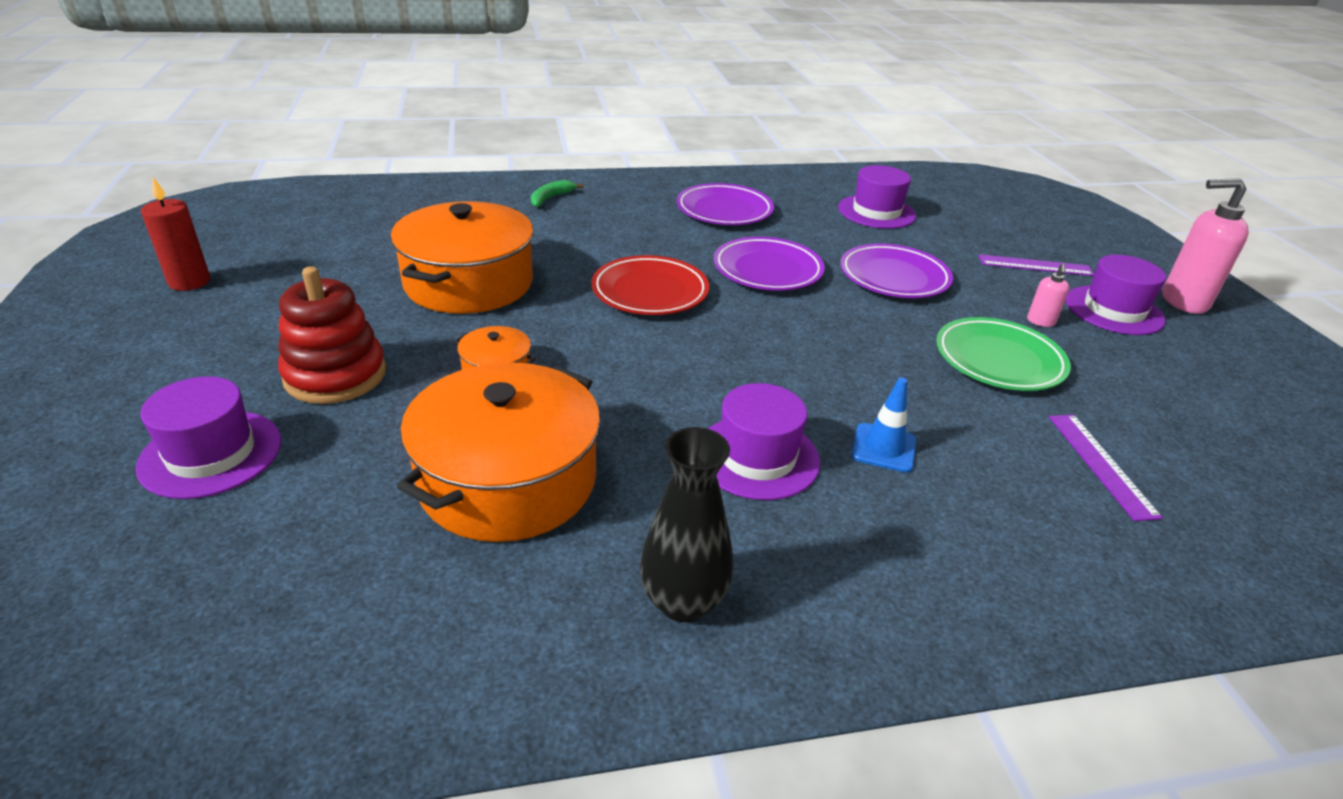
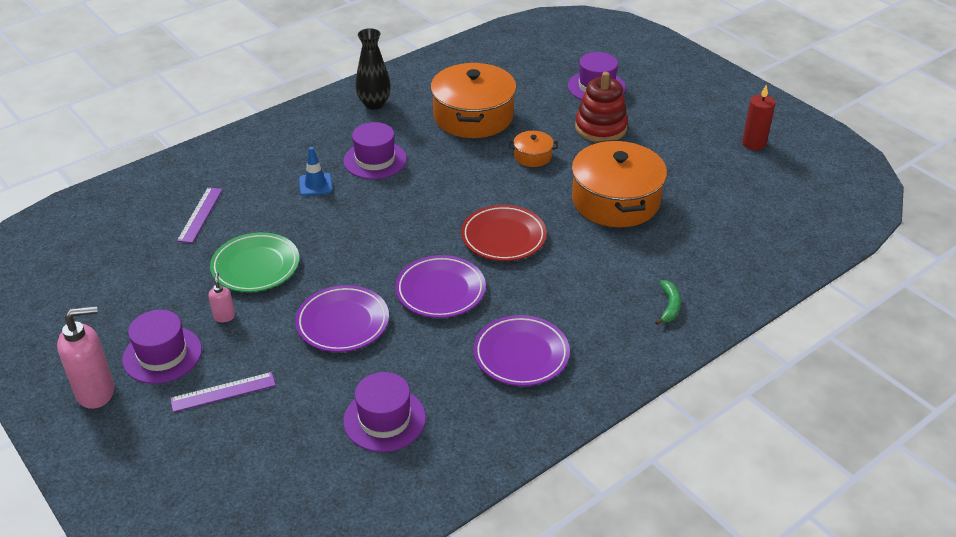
camera: 155 degrees right, 5 degrees up
(1101, 464) = (200, 214): purple ruler -> purple ruler turned 45 degrees clockwise

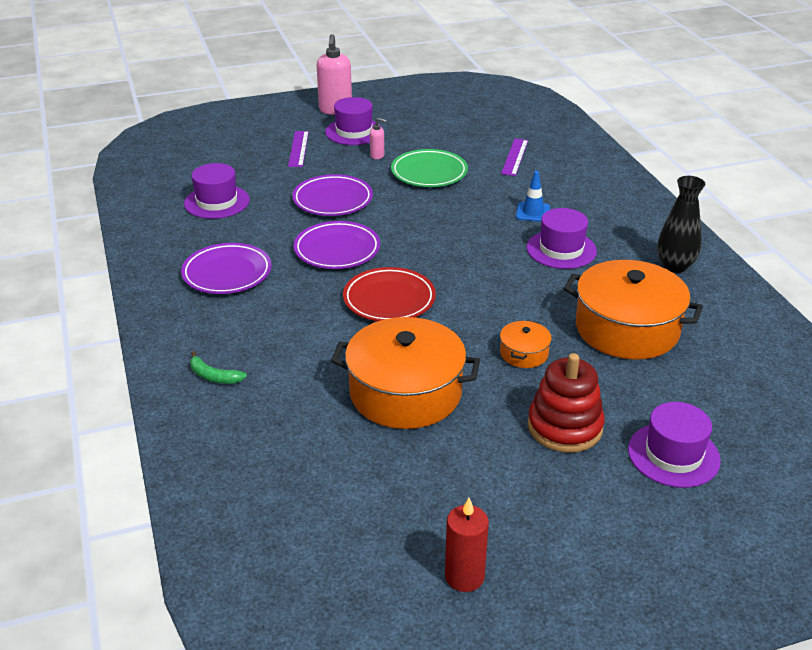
camera: 110 degrees right, 5 degrees down
(200, 214) = (515, 157): purple ruler -> purple ruler turned 75 degrees clockwise

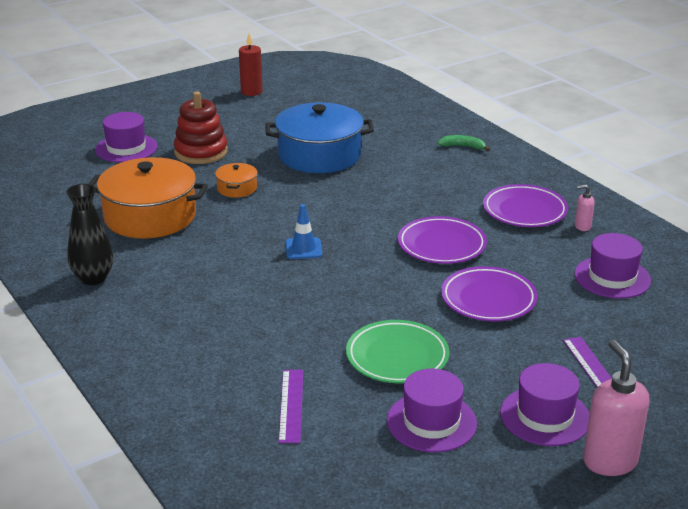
camera: 165 degrees right, 5 degrees down
(377, 155) = (481, 375): pink soap dispenser -> pink soap dispenser (582, 226)
(389, 300) = (365, 210): red plate -> none
(405, 393) = (319, 155): orange pot -> blue pot
(533, 212) = (250, 319): blue traffic cone -> blue traffic cone (303, 249)
(561, 249) = (213, 279): purple hat -> purple hat (431, 422)

